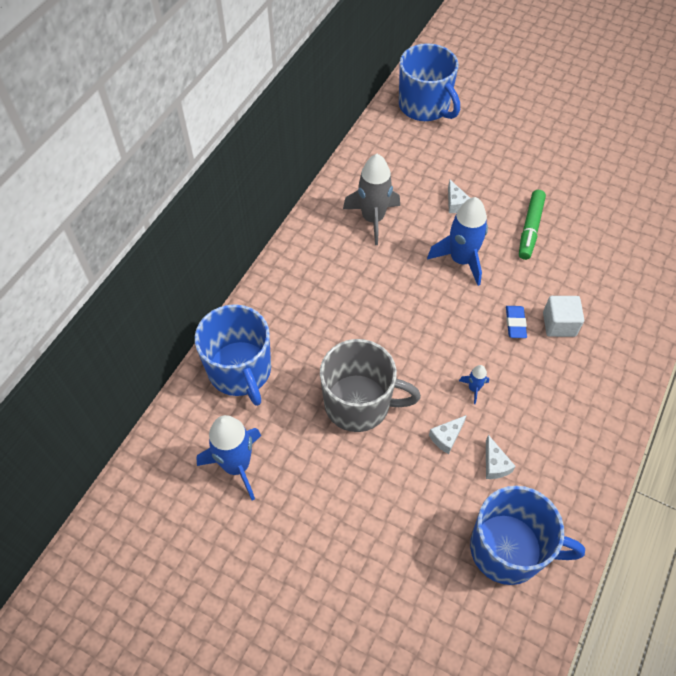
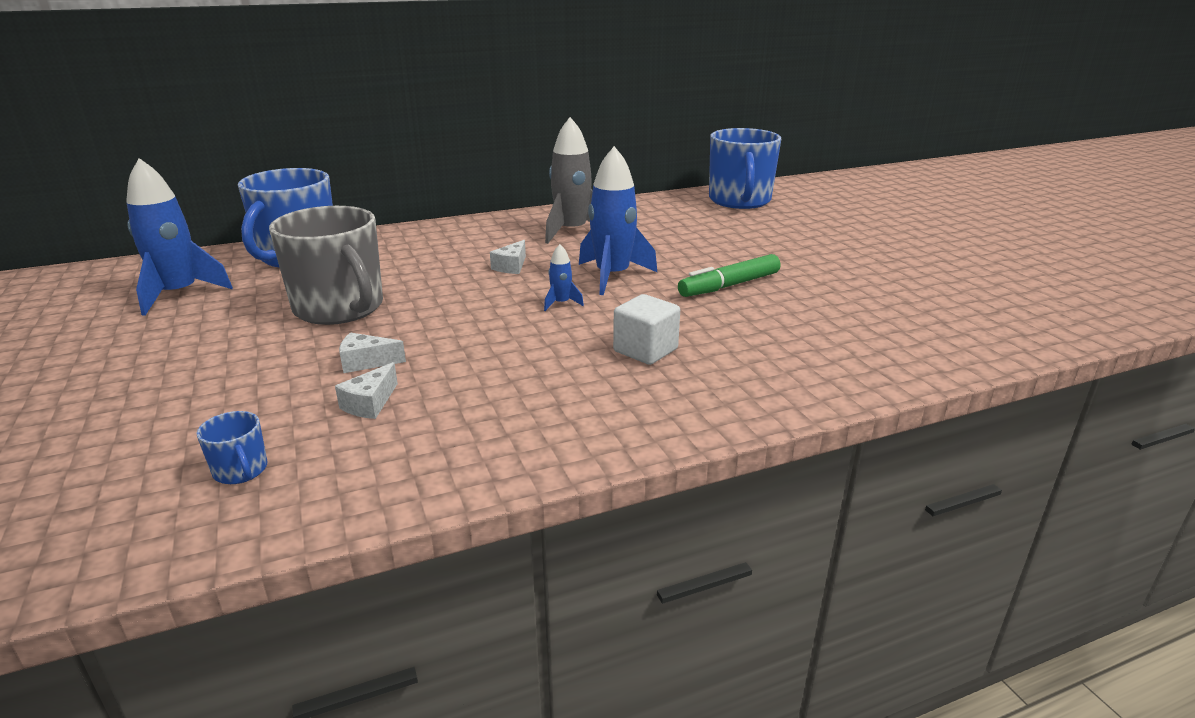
camera: 40 degrees right, 30 degrees down
(455, 203) = (671, 248): white cheese -> white cheese (511, 266)
(474, 388) = (461, 347): blue rocket -> blue rocket (561, 303)
(508, 549) = (241, 471): blue mug -> blue mug, size x0.41
(515, 323) = (593, 329): blue eraser -> none

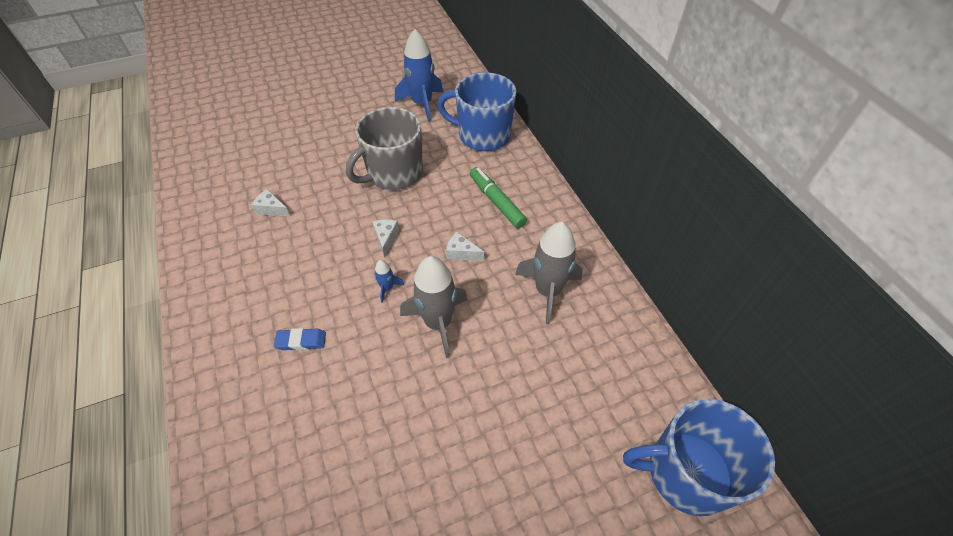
camera: 90 degrees right, 25 degrees up
(241, 471) = (227, 178): blue mug -> none
(366, 362) = (318, 199): white cheese -> white cheese (386, 238)
(612, 276) = (438, 323): blue rocket -> grey rocket
(645, 350) = (301, 341): white cube -> blue eraser
(729, 285) = (411, 417): green marker -> green marker (496, 202)

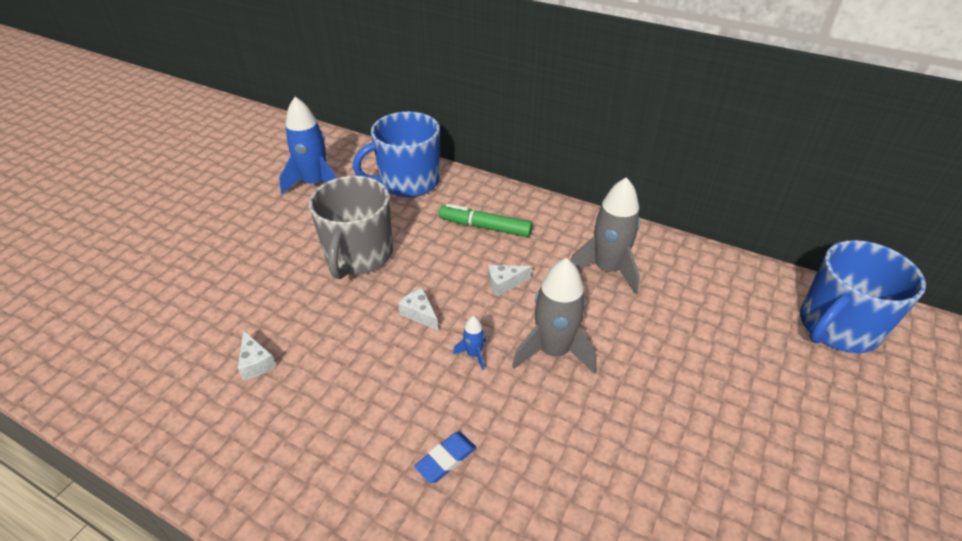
camera: 40 degrees left, 10 degrees down
(272, 209) = (256, 363): white cheese -> white cheese turned 105 degrees counterclockwise

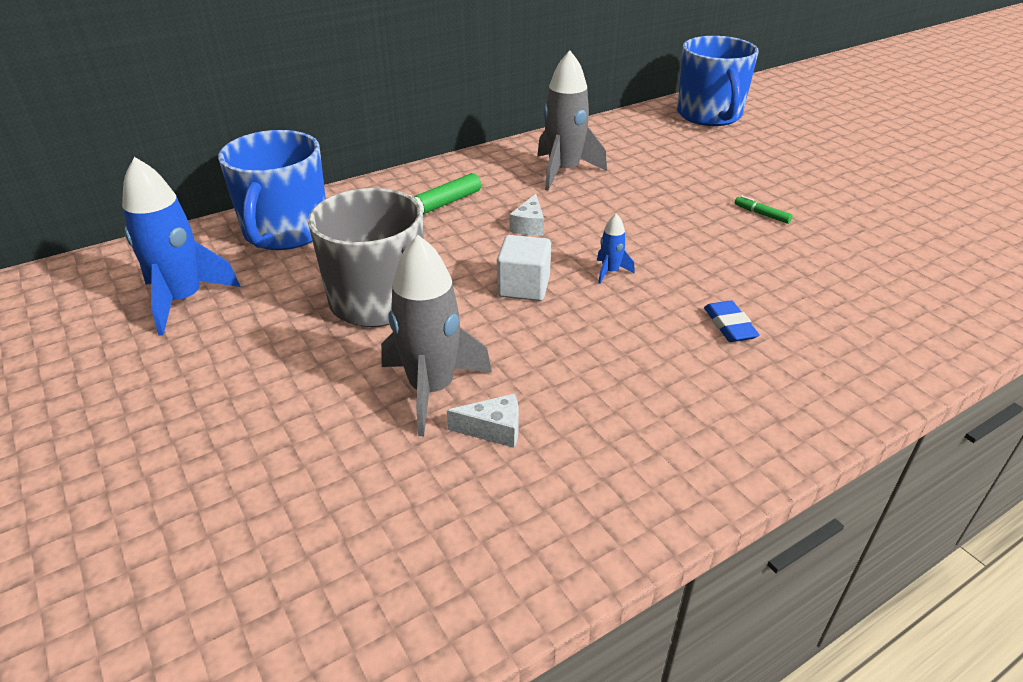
camera: 60 degrees left, 5 degrees down
(419, 314) = (523, 287): white cheese -> white cube
(553, 351) = (641, 230): grey rocket -> grey rocket (431, 389)
(659, 432) = (761, 214): none -> green marker

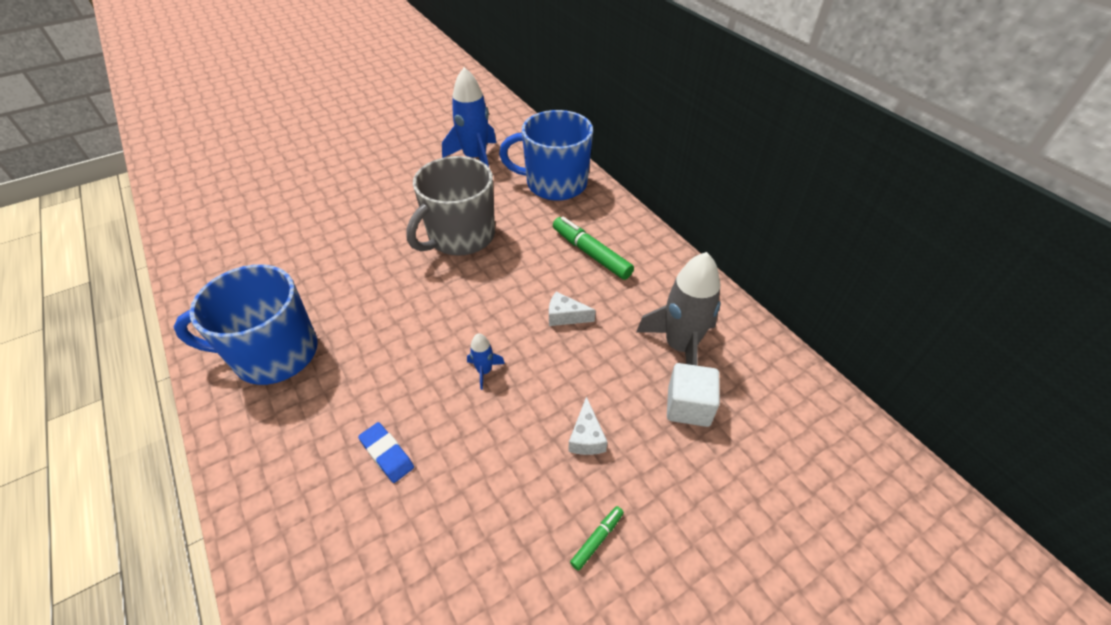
camera: 90 degrees right, 10 degrees up
(431, 389) = (362, 266): grey rocket -> none
(493, 429) = (315, 296): white cheese -> white cheese (586, 437)
(523, 287) = (468, 311): white cube -> white cube (688, 406)
(709, 115) = (912, 538): blue mug -> blue mug (274, 354)
(729, 325) = (387, 454): blue eraser -> blue eraser turned 60 degrees clockwise

